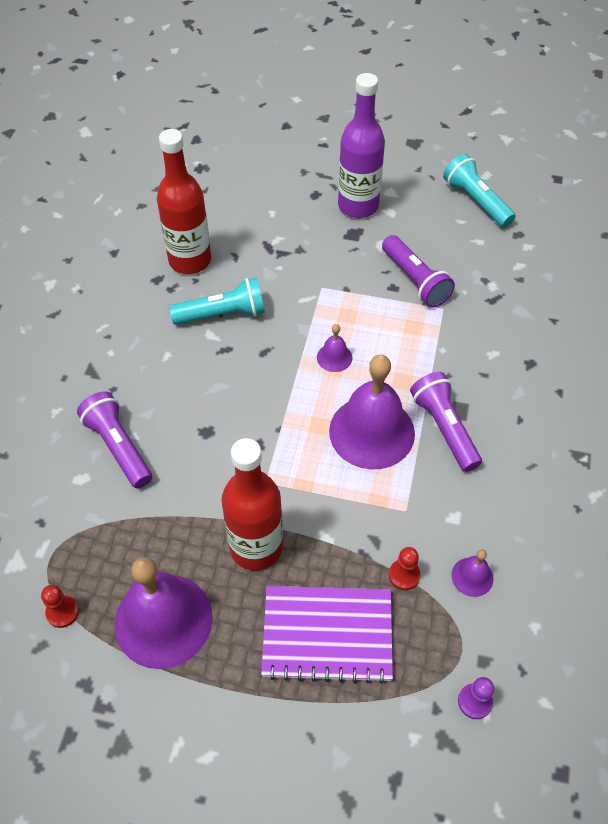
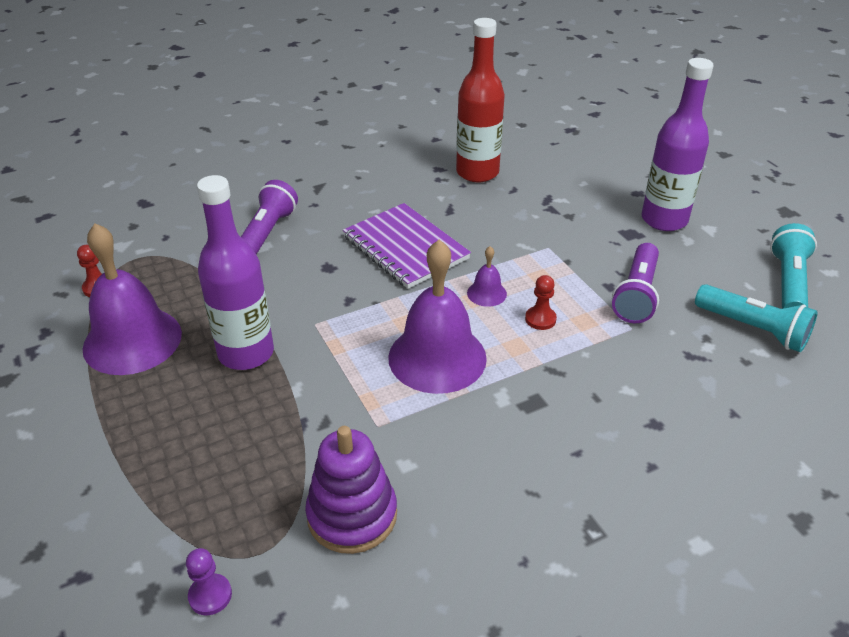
camera: 50 degrees right, 15 degrees down
(222, 314) = (449, 214): turquoise flashlight -> turquoise flashlight (753, 329)
(256, 547) = (246, 353): red bottle -> purple bottle
(327, 635) = (197, 444): purple notebook -> purple notebook (405, 248)
(404, 575) = (306, 462): red pawn -> red pawn (540, 319)
(444, 428) = (499, 402): purple flashlight -> none
(472, 576) = (352, 515): purple bell -> purple stacking toy

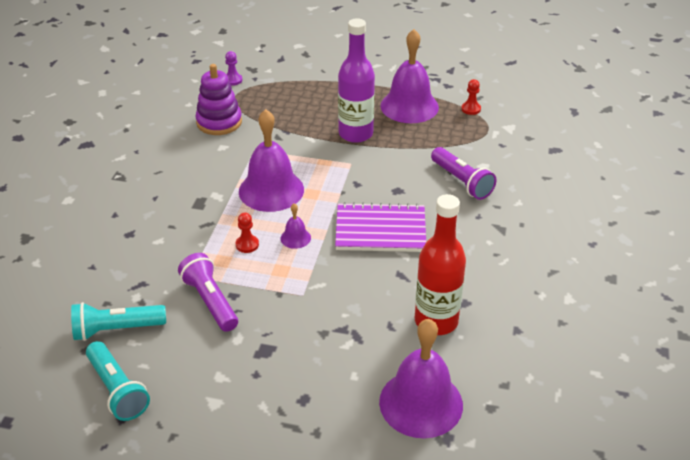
camera: 130 degrees right, 0 degrees up
(561, 148) = (421, 403): none -> purple bell
(664, 220) = (255, 384): purple bottle -> none

